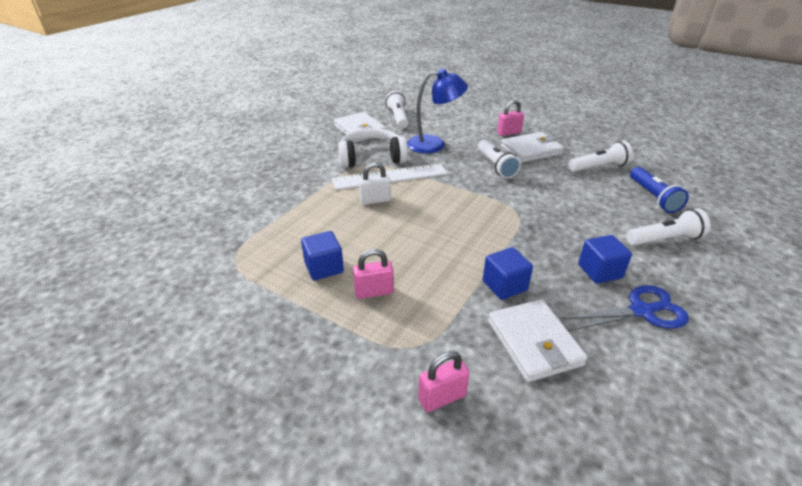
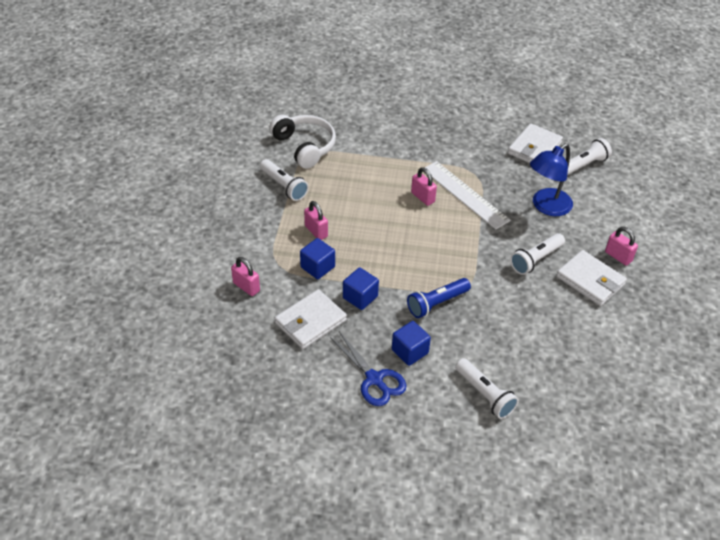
camera: 65 degrees right, 10 degrees up
(324, 267) = (326, 199): blue cube -> blue cube (317, 267)
(371, 158) = (488, 173): white headphones -> white headphones (305, 146)
(375, 200) = (422, 197): white padlock -> pink padlock
(434, 144) = (546, 207): blue lamp -> blue lamp turned 75 degrees clockwise
(599, 167) = (593, 339): white flashlight -> white flashlight (284, 186)
(653, 197) = (558, 386): blue flashlight -> blue flashlight (436, 303)

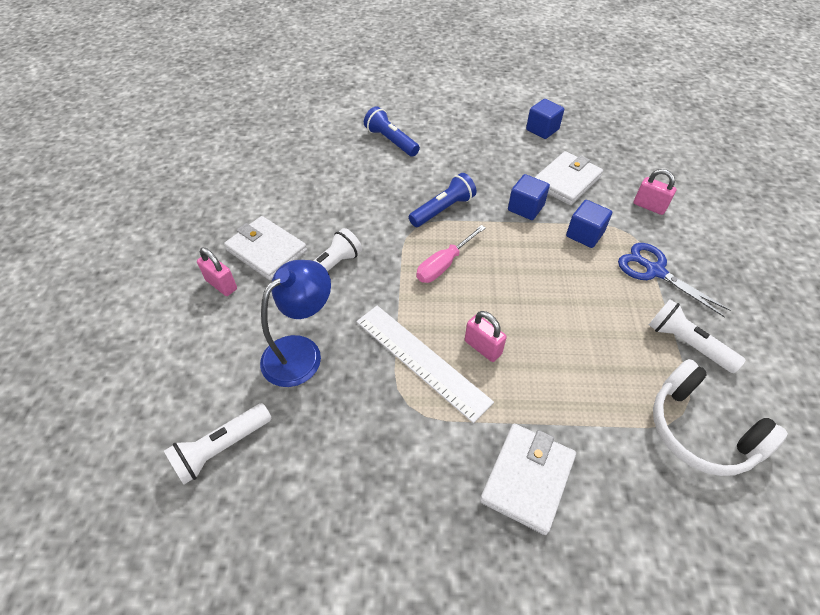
camera: 175 degrees right, 5 degrees up
(316, 231) = (607, 278): pink padlock -> none
(374, 379) = (490, 143): blue scissors -> blue scissors (655, 271)
(410, 351) = (463, 166): blue cube -> blue cube (542, 129)
(442, 254) = (444, 265): none -> pink screwdriver
(485, 395) = (391, 141): white flashlight -> blue flashlight
(534, 148) = (301, 482): white wallet -> white wallet (527, 479)

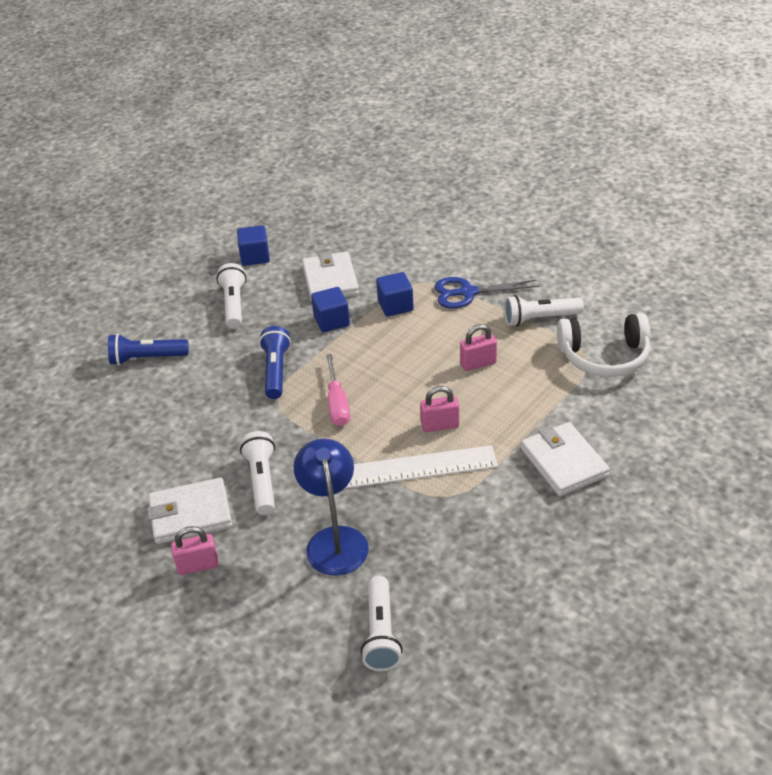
camera: 50 degrees left, 10 degrees down
(484, 149) = (234, 304): none -> white flashlight
(649, 206) = (407, 254): pink padlock -> pink padlock (478, 363)

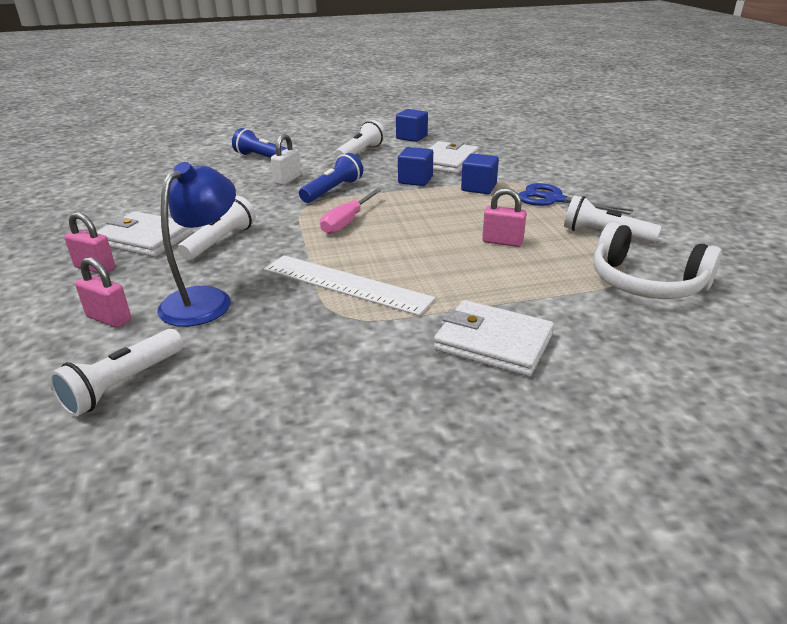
camera: 35 degrees right, 10 degrees down
(214, 377) = (287, 180): none -> white padlock
(440, 425) = (408, 266): pink padlock -> pink padlock (109, 319)
(564, 462) = (493, 343): white wallet -> white wallet turned 75 degrees counterclockwise

